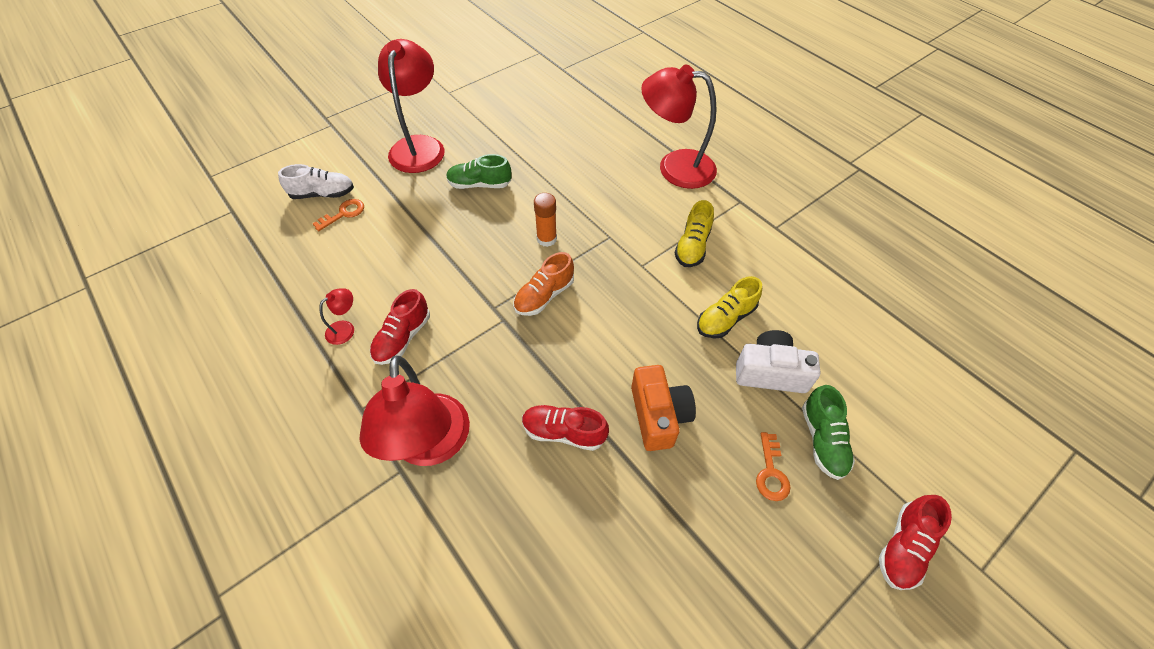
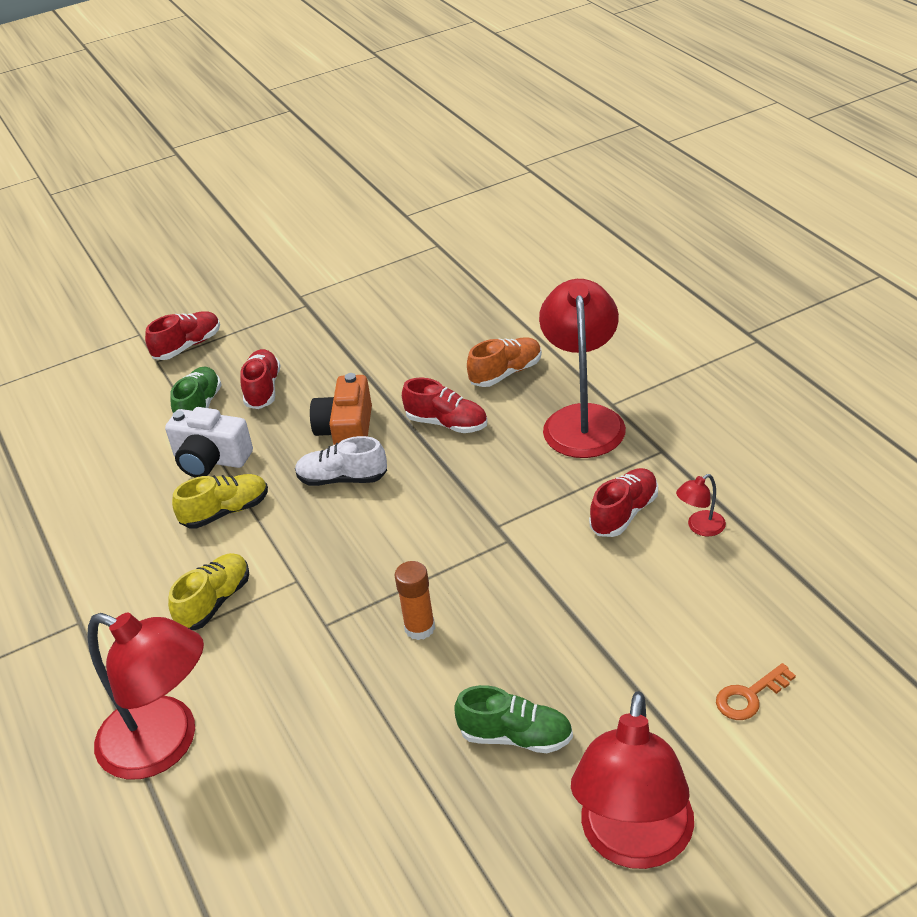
camera: 165 degrees left, 15 degrees down
(322, 194) = (800, 740): white shoe -> white shoe (342, 479)
(544, 296) = (440, 550): orange shoe -> orange shoe (506, 373)
(771, 472) = (263, 389): orange key -> red shoe

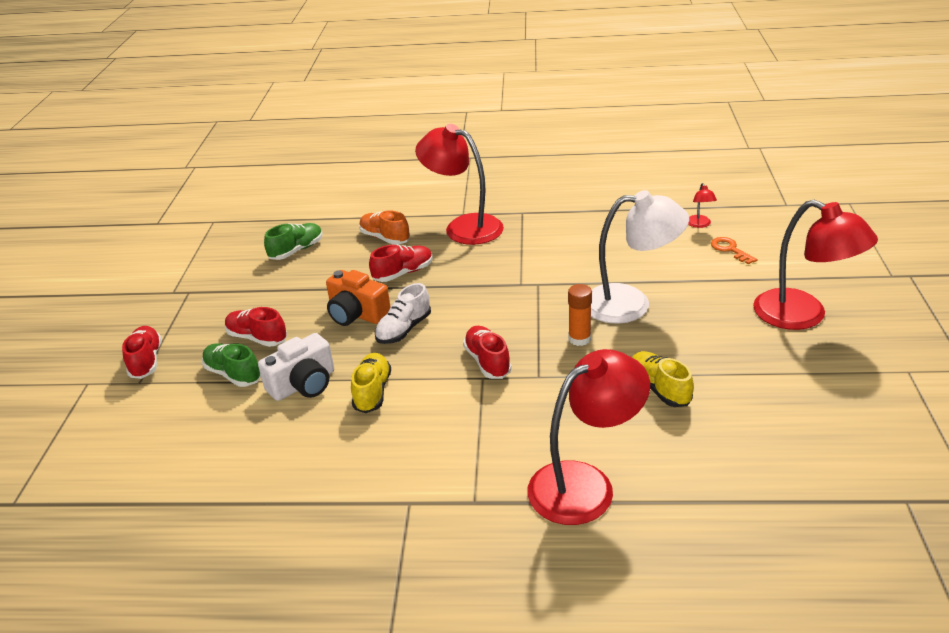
camera: 60 degrees left, 5 degrees down
(214, 602) = (463, 422): yellow shoe -> yellow shoe (659, 389)
(506, 373) = (385, 238): orange shoe -> orange shoe turned 45 degrees counterclockwise
(515, 736) = (699, 330): green shoe -> green shoe (296, 250)
(528, 644) = (630, 304): none -> white lamp
(624, 513) = (559, 240): red shoe -> red shoe (487, 362)
(700, 527) = (596, 222): red lamp -> red lamp (699, 224)
(749, 696) = (730, 249): orange key -> orange key turned 150 degrees clockwise

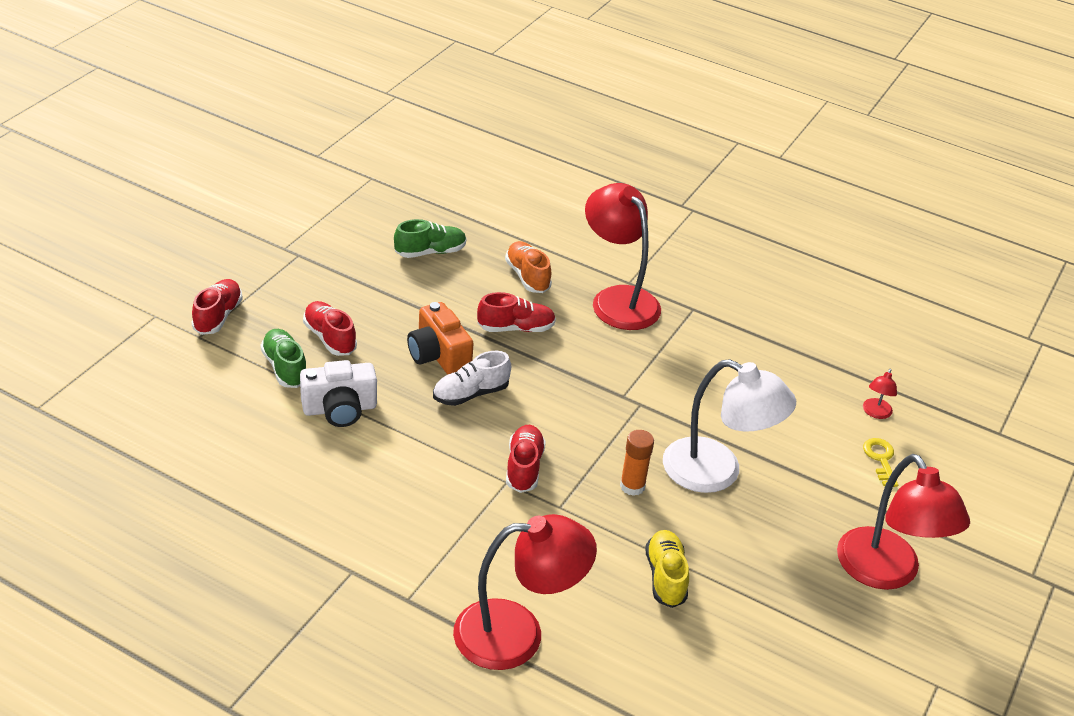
camera: 20 degrees right, 5 degrees up
(372, 392) = (395, 447): yellow shoe -> none
(730, 249) = (881, 459): orange key -> yellow key

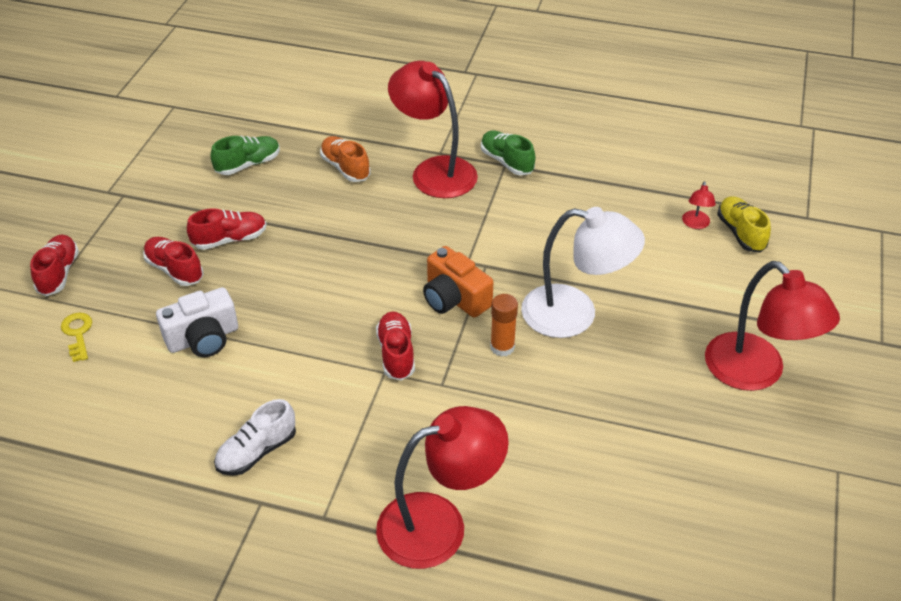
camera: 10 degrees left, 5 degrees up
(285, 368) = (138, 310): green shoe -> green shoe (506, 162)
(438, 355) = (284, 262): orange camera -> orange camera (454, 298)
(470, 394) = (325, 293): white shoe -> white shoe (257, 451)
(515, 328) = (349, 219): red shoe -> red shoe (230, 239)
(665, 577) = (560, 429): yellow shoe -> yellow shoe (740, 233)
(881, 459) = (714, 266): yellow key -> yellow key (78, 334)

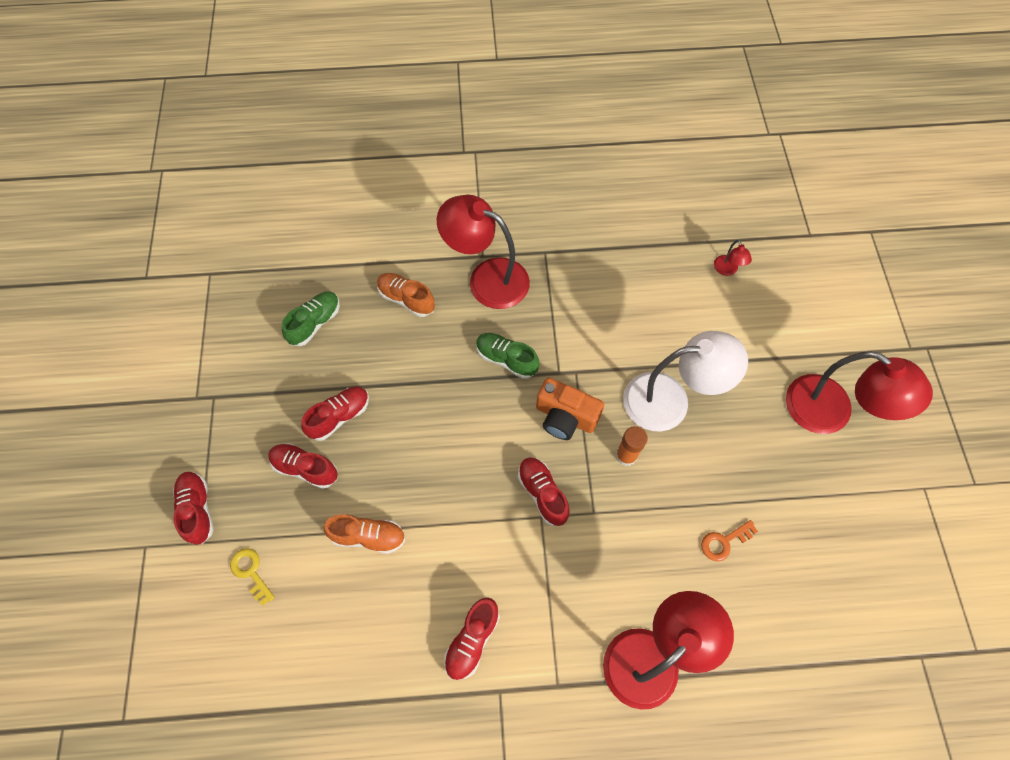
camera: 20 degrees left, 20 degrees up
(203, 338) = (368, 536): white camera -> orange shoe
(257, 451) = (472, 640): white shoe -> red shoe
(506, 162) = (545, 248): green shoe -> green shoe (506, 359)
(572, 450) = (724, 542): none -> orange key
(740, 233) = (765, 268): yellow shoe -> none

